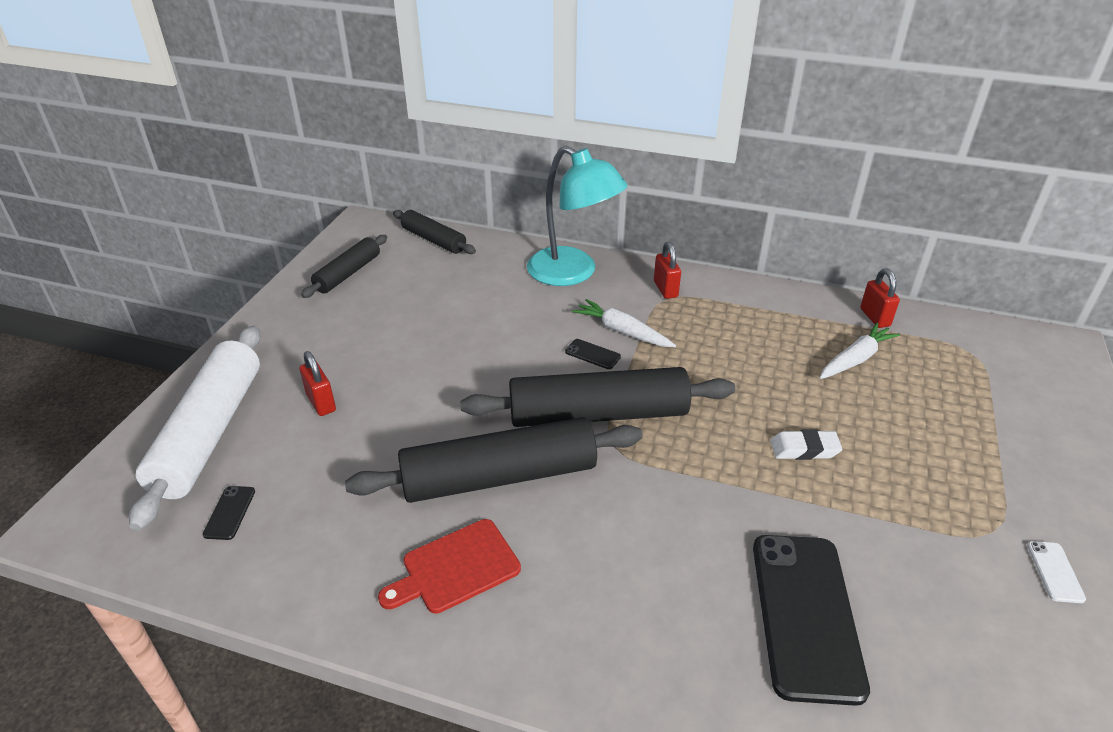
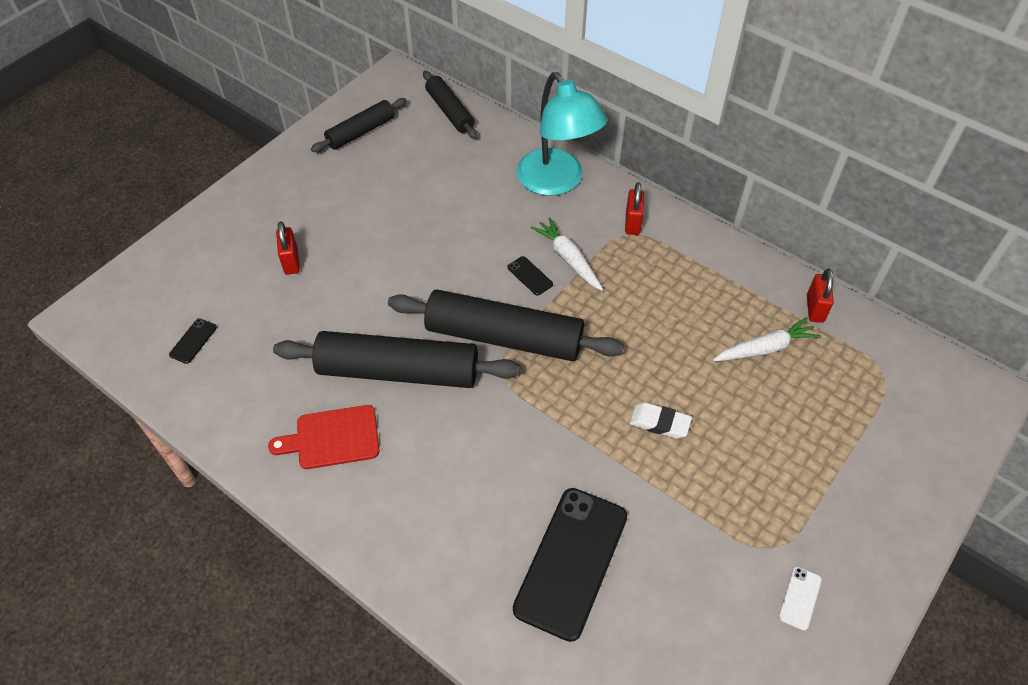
camera: 20 degrees right, 15 degrees up
(210, 432) = (201, 265): white rolling pin -> none

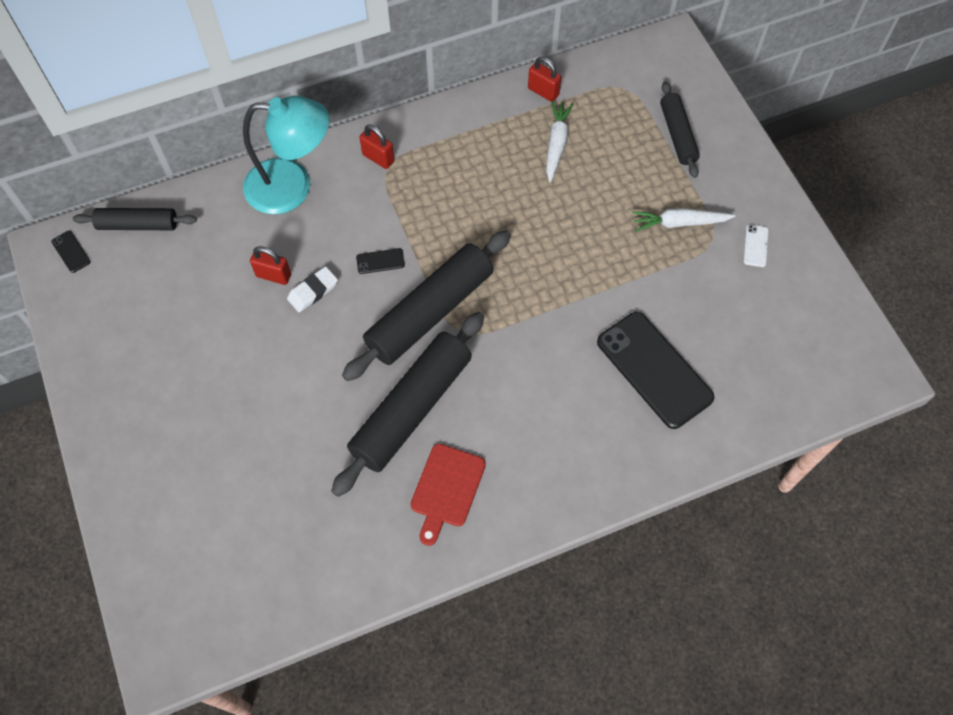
camera: 60 degrees left, 10 degrees up
(193, 341) = (264, 567): black phone -> black phone (71, 252)
(291, 261) = (228, 444): red padlock -> red padlock (273, 275)
(361, 132) = (104, 312): black rolling pin -> black rolling pin (677, 135)
(568, 259) = (382, 224): white carrot -> white carrot (679, 223)
(659, 423) = (577, 249): white eraser -> white eraser (313, 291)
(800, 598) = (755, 246): white phone -> white phone turned 45 degrees clockwise

